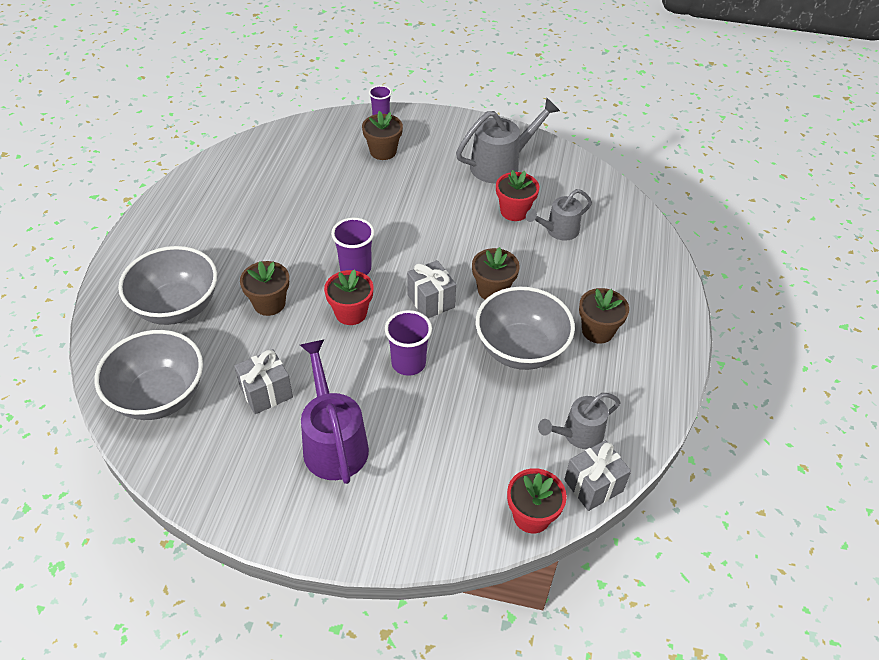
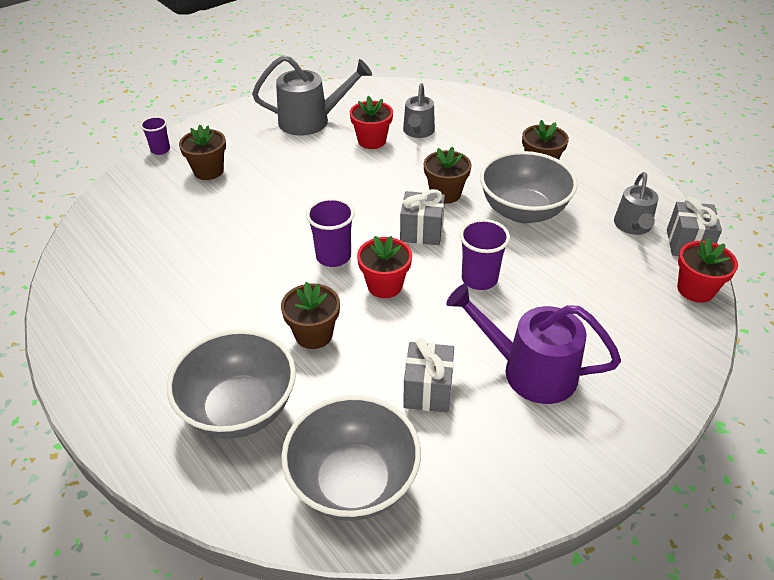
camera: 50 degrees left, 5 degrees down
(501, 164) = (311, 121): grey watering can -> grey watering can turned 75 degrees clockwise

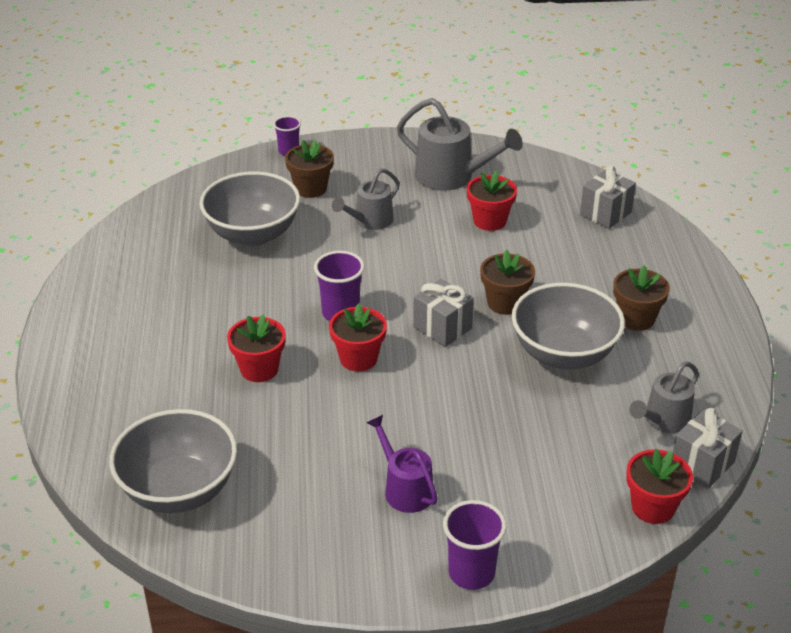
camera: 35 degrees right, 5 degrees down
(239, 409) = (150, 396): grey bowl -> grey bowl (253, 234)
(314, 334) = (259, 369): brown flower pot -> red flower pot
(418, 132) = (546, 230): grey watering can -> grey watering can (369, 221)
(428, 390) = (303, 458): grey gift -> grey gift (605, 213)
(479, 279) = (448, 394): purple cup -> purple cup (471, 573)
(528, 371) = (404, 488): purple watering can -> purple watering can, size x0.63

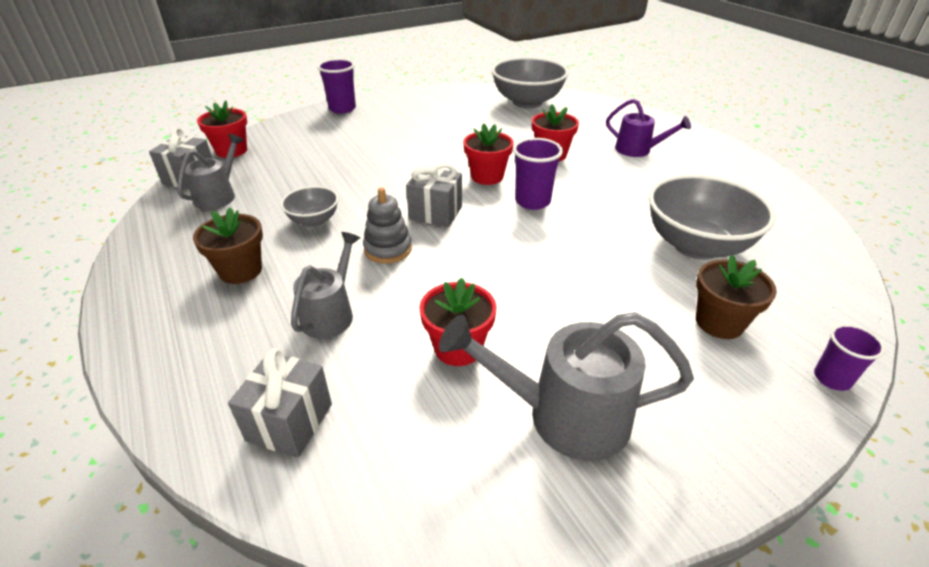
camera: 155 degrees right, 0 degrees up
(369, 221) = (601, 298): grey watering can -> grey watering can (331, 313)
(404, 488) = (400, 127): purple watering can -> purple watering can (638, 150)
(505, 303) = (388, 249): brown flower pot -> grey stacking toy
(564, 354) = (314, 220): grey bowl -> grey bowl, size x0.52

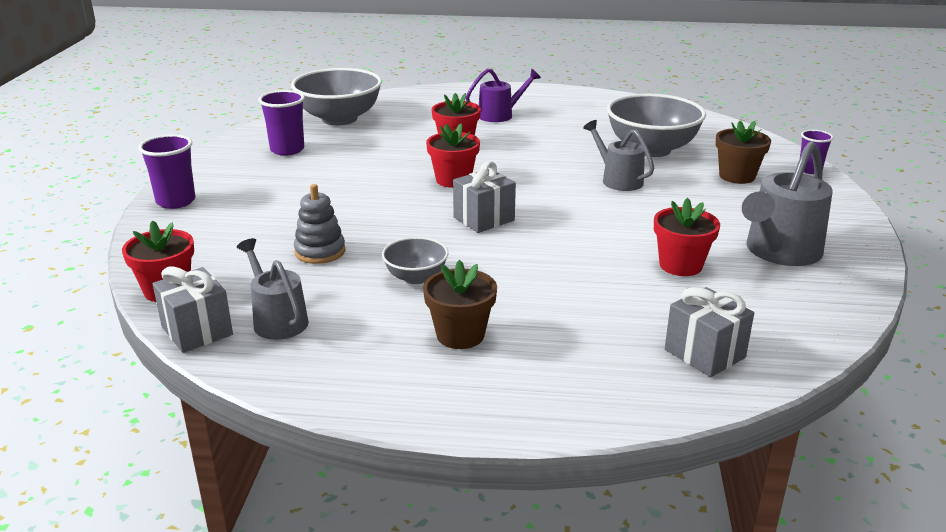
camera: 55 degrees left, 10 degrees down
(331, 313) = (583, 305): grey watering can -> grey watering can (618, 179)
(388, 249) = (515, 255): grey stacking toy -> grey stacking toy (320, 251)
(532, 201) = (521, 177): purple cup -> purple cup (287, 150)

